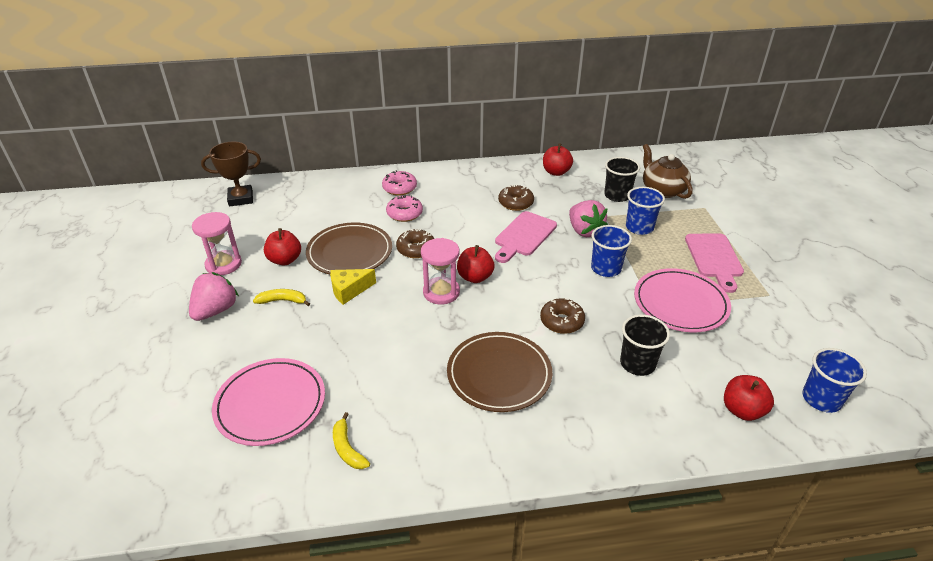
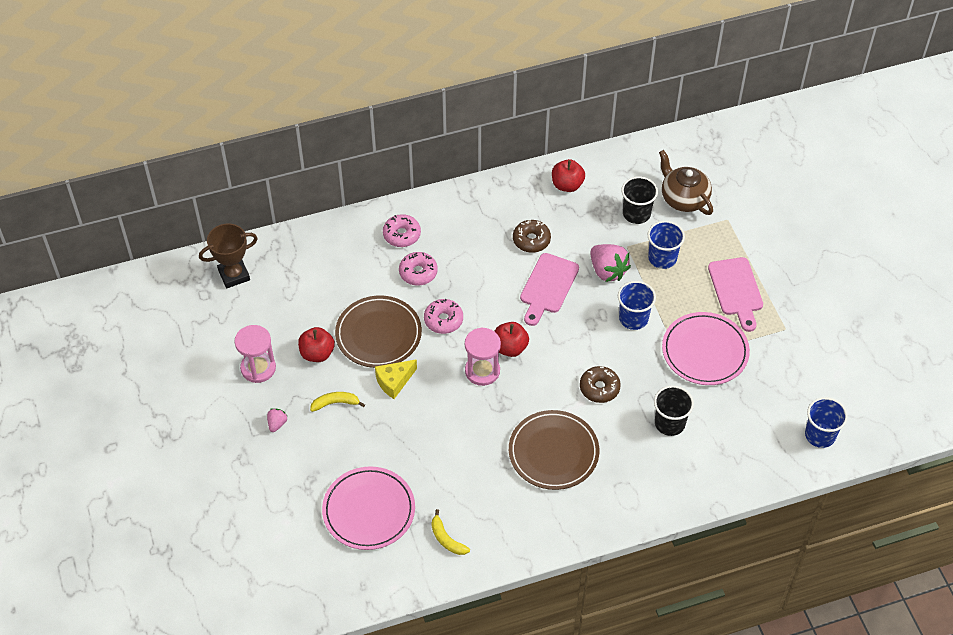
camera: 10 degrees left, 15 degrees up
(216, 310) = (277, 424): pink strawberry -> pink strawberry, size x0.51
(416, 249) = (443, 320): brown donut -> pink donut
(742, 410) = (756, 455): red apple -> none

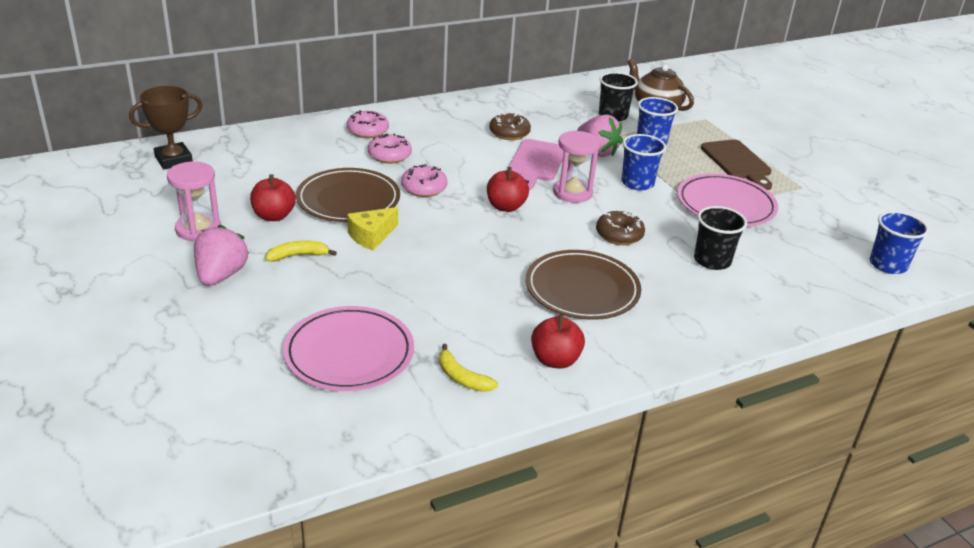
camera: 10 degrees left, 20 degrees down
(277, 424) = (221, 276): pink strawberry -> pink strawberry, size x1.98
(482, 371) = (477, 225): pink hourglass -> pink hourglass (572, 192)
(567, 185) = (536, 99): red apple -> red apple (555, 360)
(736, 290) = (737, 162): pink cutting board -> brown cutting board

